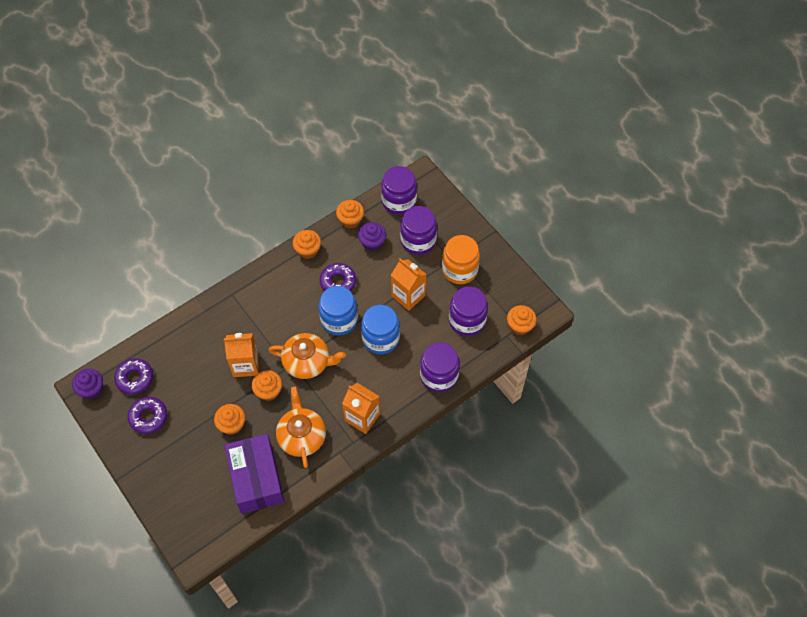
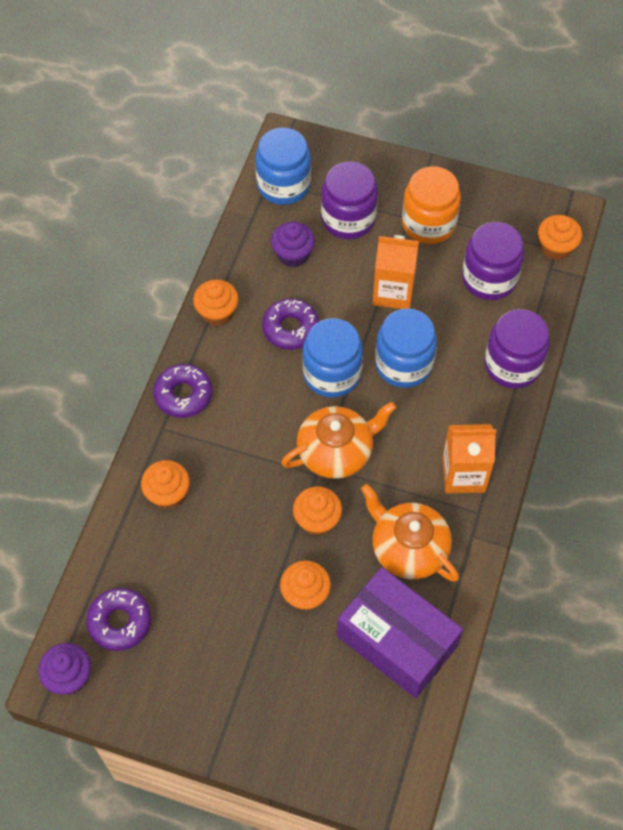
camera: 35 degrees left, 0 degrees up
(148, 417) = (183, 660): purple donut -> purple donut (183, 395)
(245, 365) = (258, 506): orange carton -> none
(350, 220) = (241, 243): orange cupcake -> orange cupcake (168, 493)
(399, 201) = (283, 185): purple jar -> blue jar

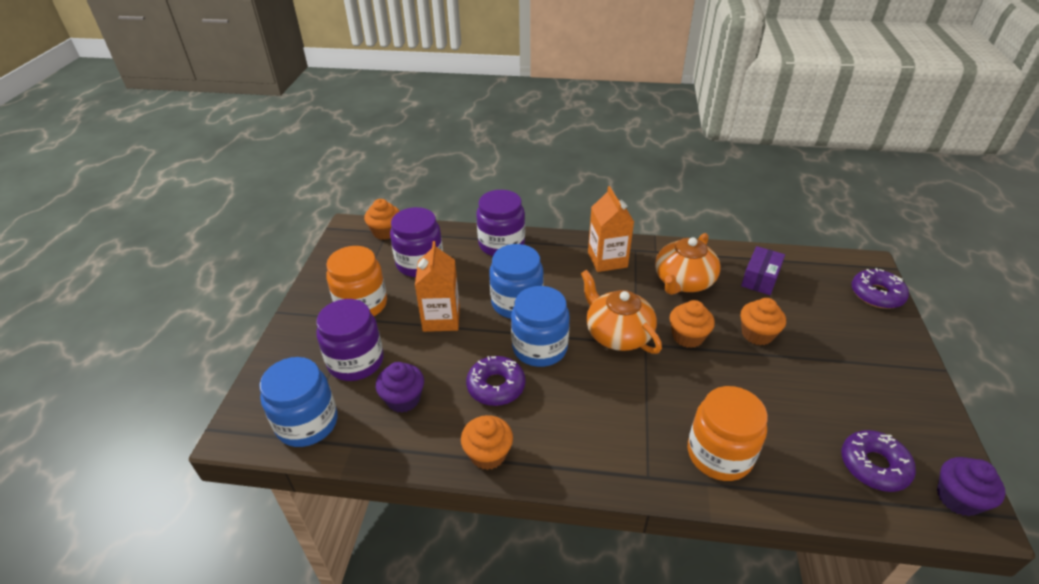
camera: 100 degrees left, 20 degrees down
(168, 493) = (719, 454): orange cupcake -> orange jar
(183, 395) = (601, 465): purple donut -> purple donut (876, 294)
(397, 641) = (760, 278): purple box -> purple box, size x0.53

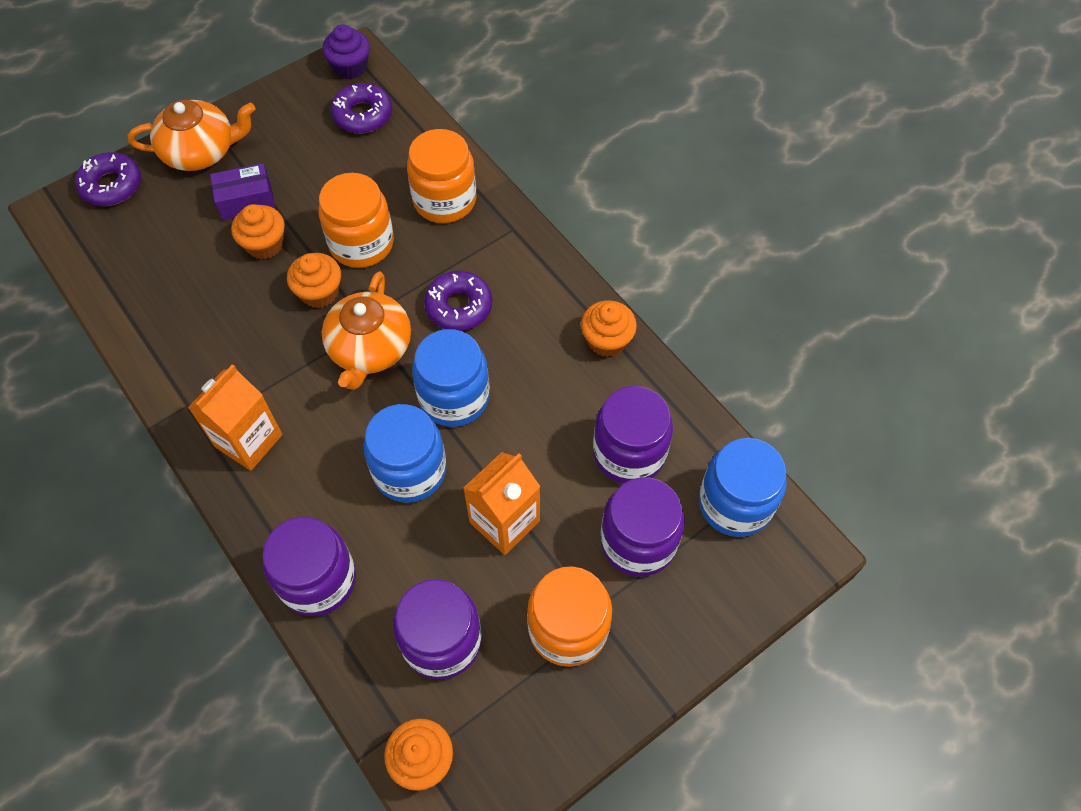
camera: 135 degrees left, 20 degrees up
(403, 399) = (629, 453): purple cupcake -> purple jar
(496, 386) = (536, 393): purple donut -> purple donut (459, 306)
(683, 281) = (227, 345): orange teapot -> orange teapot (201, 151)
(714, 380) = (361, 243): none -> orange jar
(760, 278) = (162, 284): purple box -> purple box (246, 201)

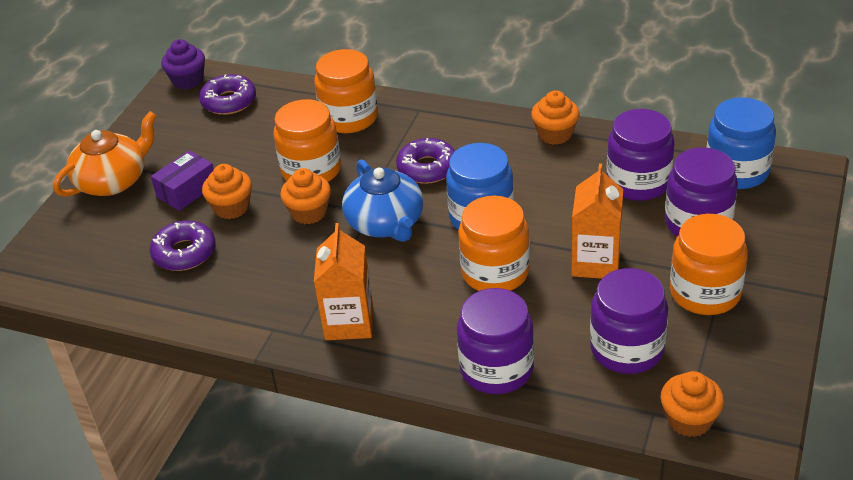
camera: 30 degrees left, 20 degrees down
(111, 186) = (54, 236): purple donut -> purple donut (184, 253)
(370, 348) = (386, 223): orange teapot -> blue teapot
(410, 470) = (495, 272): blue jar -> orange jar

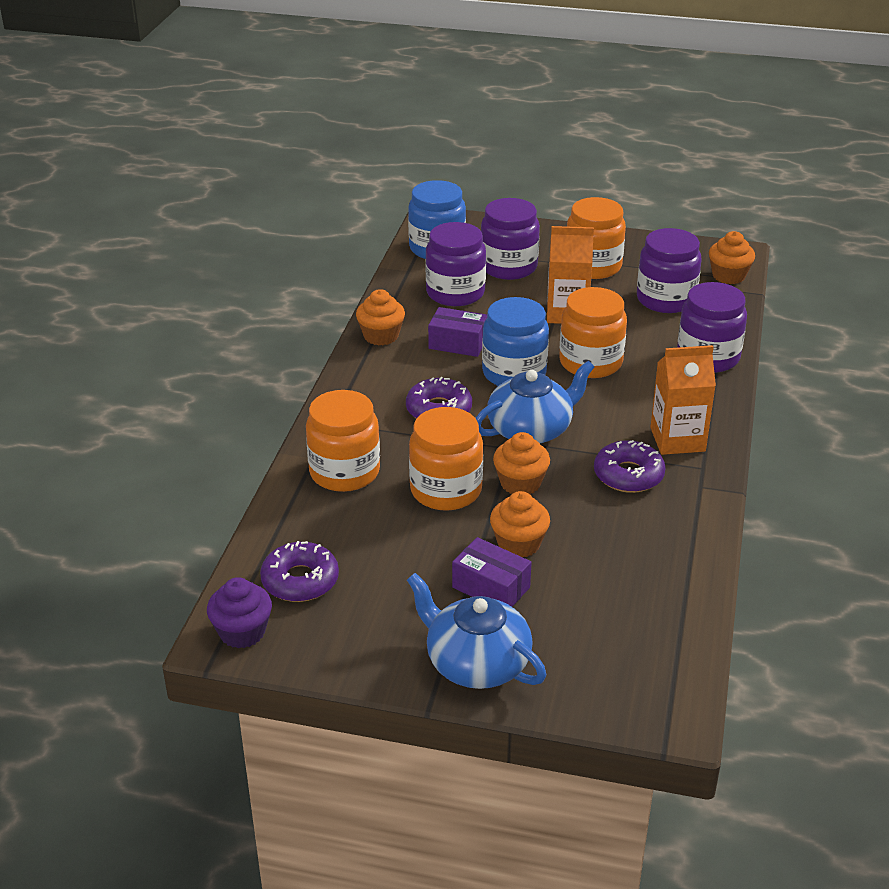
camera: 100 degrees left, 5 degrees down
(113, 181) = (476, 663): orange teapot -> blue teapot
(184, 253) = (603, 569): purple donut -> purple donut (628, 475)
(538, 182) = (458, 343): none -> purple box

